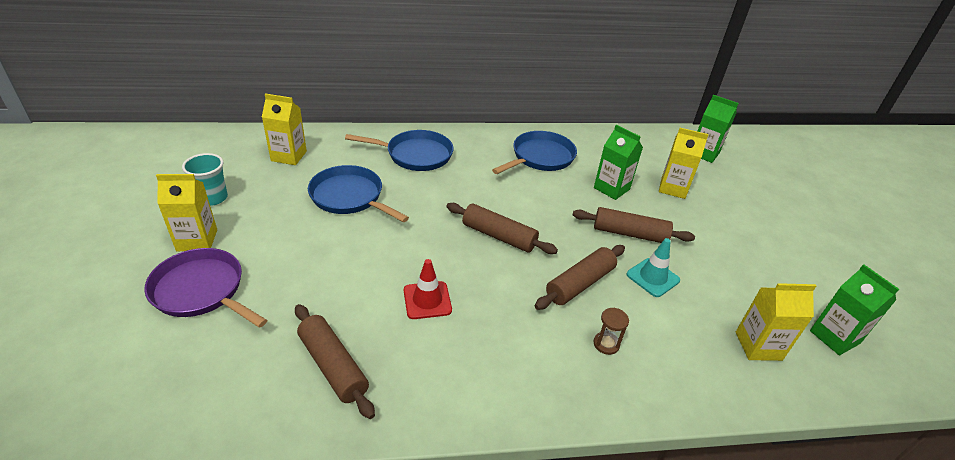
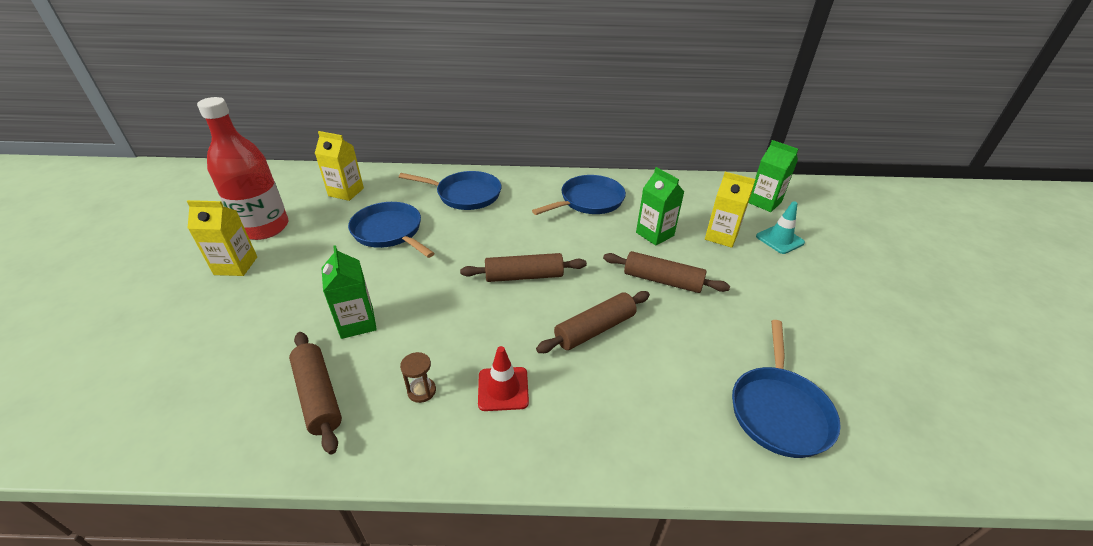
camera: 10 degrees right, 0 degrees up
(201, 290) = (222, 313): purple pan -> none
(213, 198) = (264, 228): turquoise cup -> red bottle
(427, 300) = (432, 336): red traffic cone -> red traffic cone (503, 389)
(499, 236) = (524, 276): brown rolling pin -> brown rolling pin turned 45 degrees counterclockwise
(606, 344) = (606, 395): brown hourglass -> brown hourglass (421, 391)
(653, 277) = (676, 327): turquoise traffic cone -> turquoise traffic cone (779, 239)
(758, 346) = (779, 410): yellow carton -> blue pan
(834, 337) = (873, 407): green carton -> green carton (357, 323)

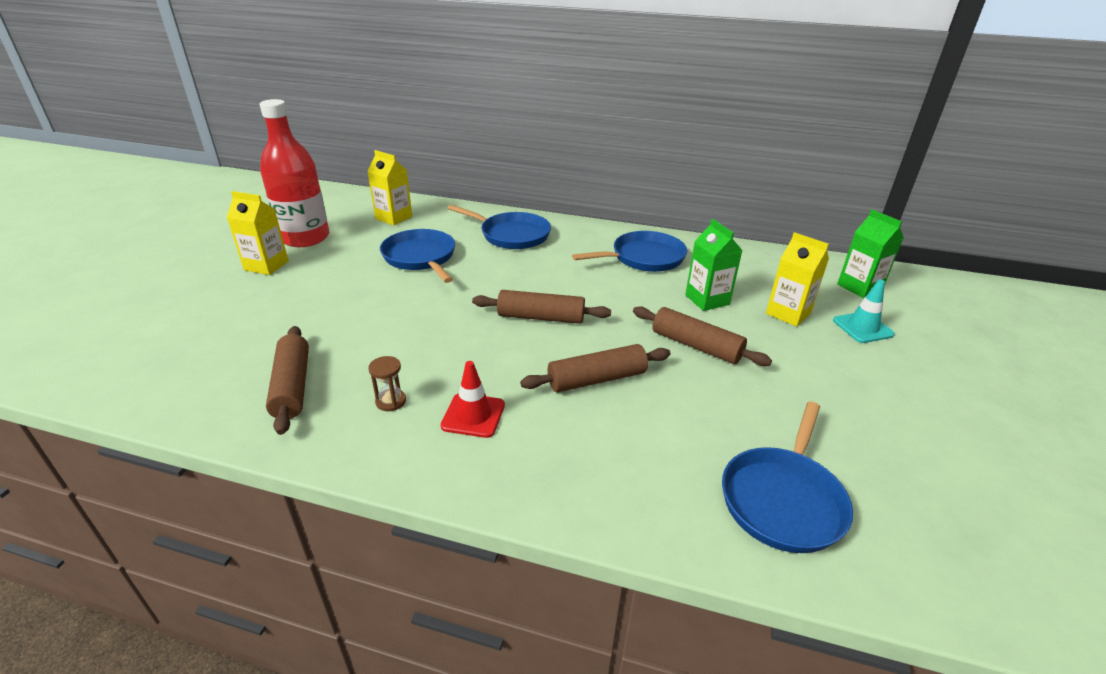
camera: 15 degrees right, 5 degrees down
(357, 323) = (355, 331): green carton -> none

